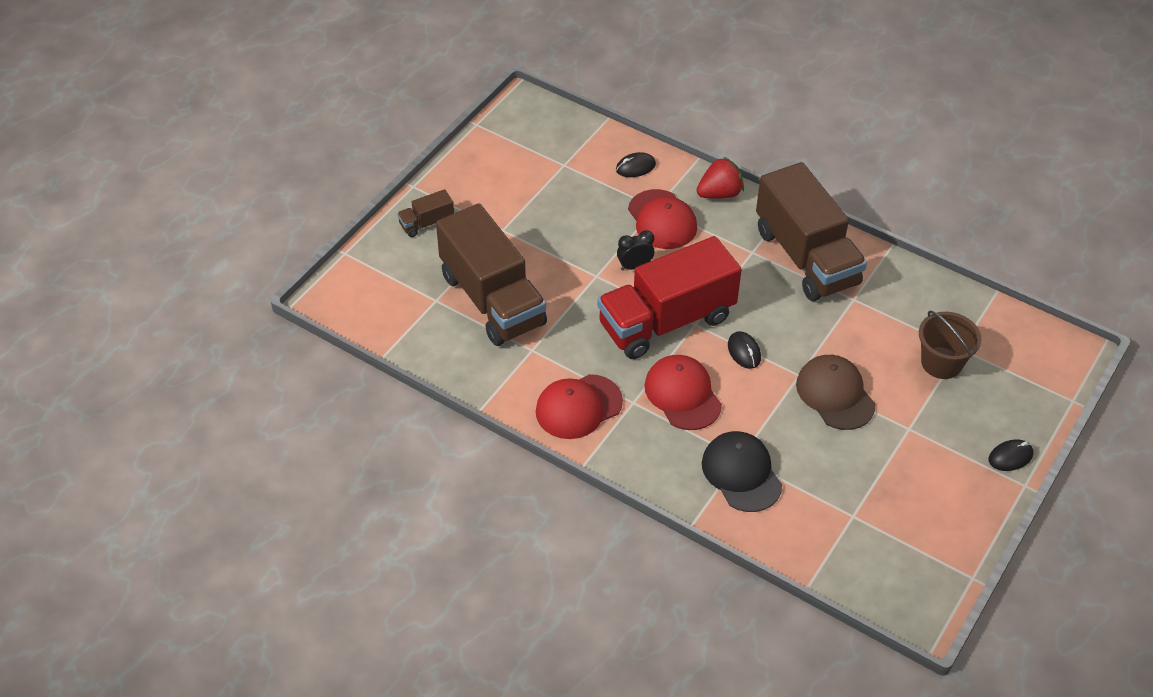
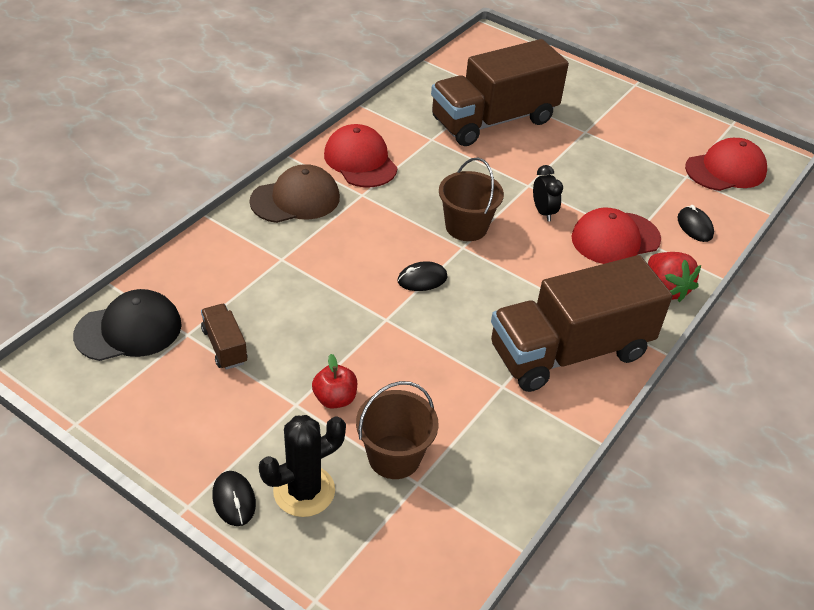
camera: 90 degrees right, 5 degrees down
(426, 223) = (588, 90): brown truck -> brown truck (224, 346)
(666, 321) = (466, 227): red truck -> brown bucket
(682, 394) = (368, 228): red cap -> red cap (726, 170)
(741, 473) = (261, 257): black cap -> black cap (129, 330)
(835, 394) = (355, 345): brown cap -> brown cap (295, 199)
(896, 403) = (335, 399): none -> red apple
(989, 415) = (304, 491): none -> black cactus

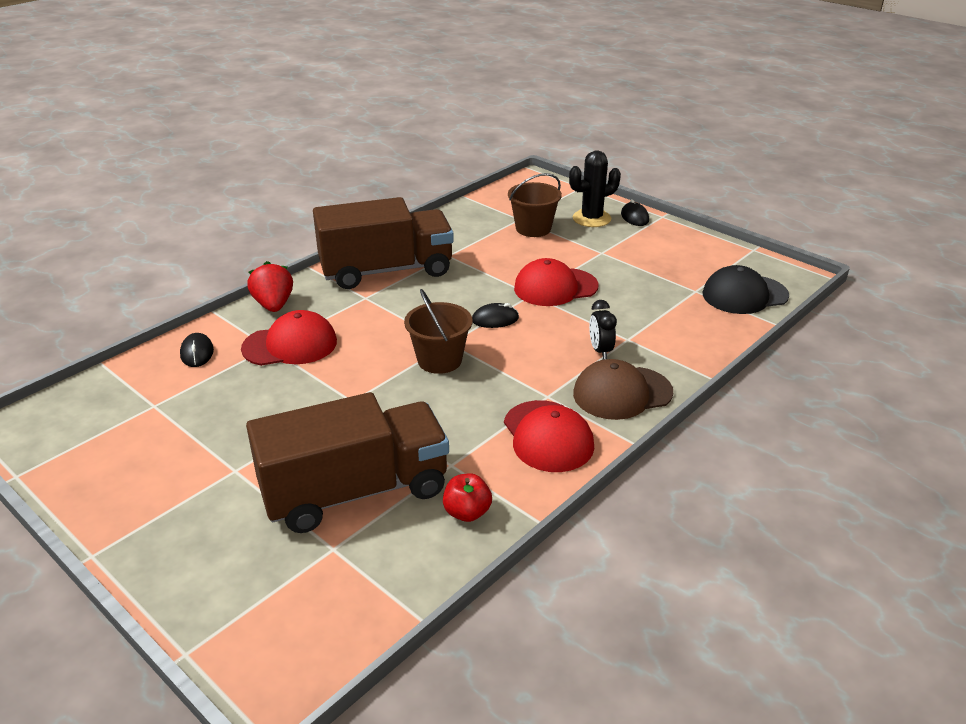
camera: 170 degrees left, 10 degrees down
(224, 346) = (662, 283): brown truck -> none
(335, 399) = (573, 254): red apple -> red apple (467, 512)
(543, 212) = (350, 371): black clock -> black clock (600, 350)
(726, 170) = (96, 412): red cap -> red cap (555, 287)

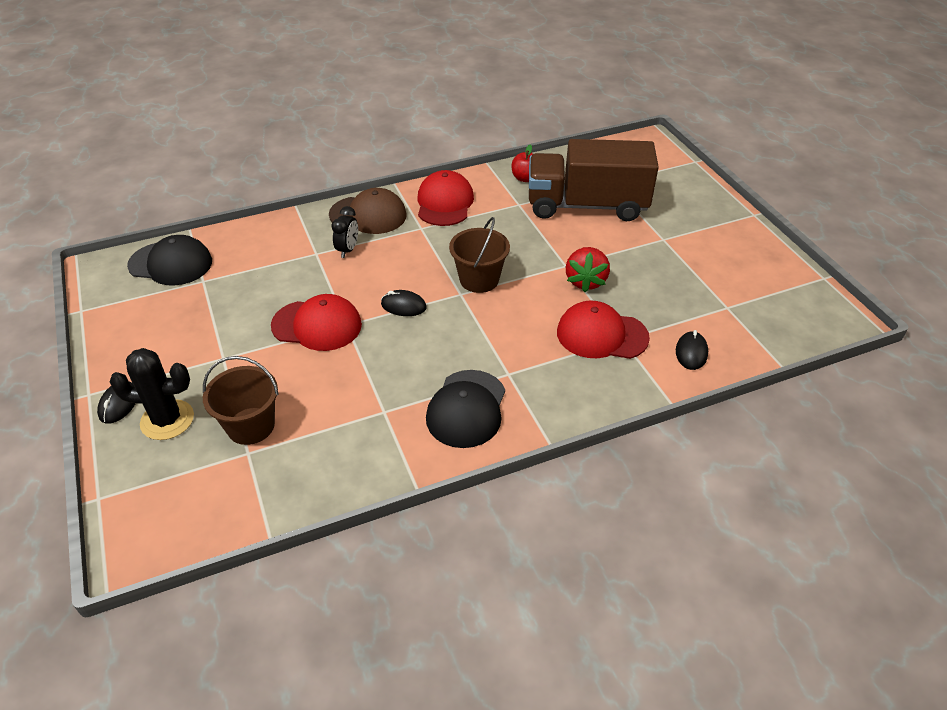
camera: 155 degrees left, 10 degrees up
(274, 305) = (607, 394): red strawberry -> red strawberry (585, 281)
(386, 270) = (466, 409): brown truck -> black cap

